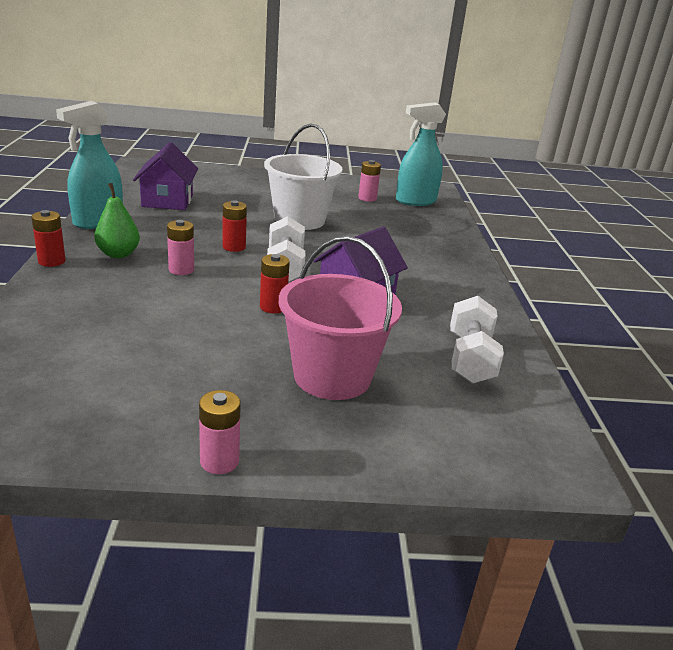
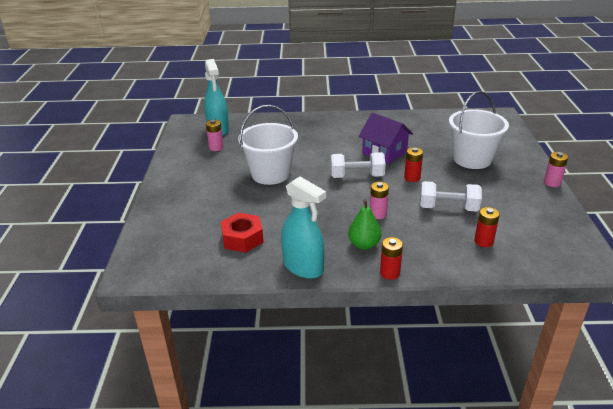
camera: 85 degrees left, 5 degrees up
(167, 201) = (242, 238): purple house -> red nut
(234, 247) = (331, 197): red battery -> red battery (483, 241)
(332, 376) = (472, 159): pink bucket -> white bucket
(470, 359) = (434, 126): white dumbbell -> white dumbbell (448, 208)

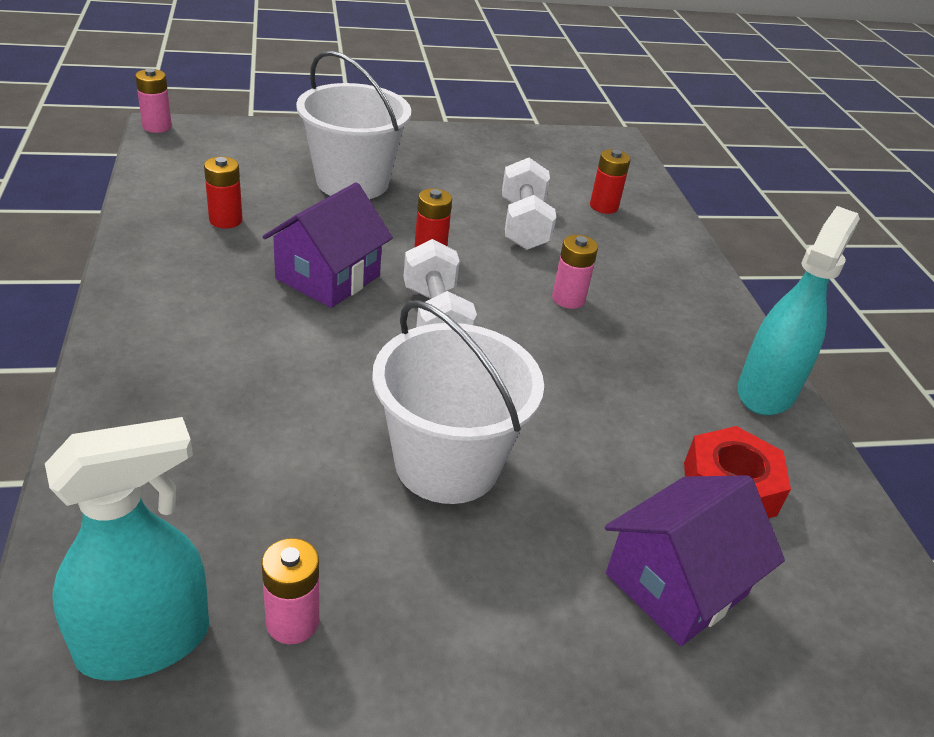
camera: 105 degrees left, 5 degrees up
(202, 215) = (676, 584): none -> purple house
(364, 244) = (666, 319): green pear -> none
(390, 273) = (725, 296): red battery -> red battery (226, 220)
(552, 183) = (424, 129): pink battery -> pink battery (157, 127)

